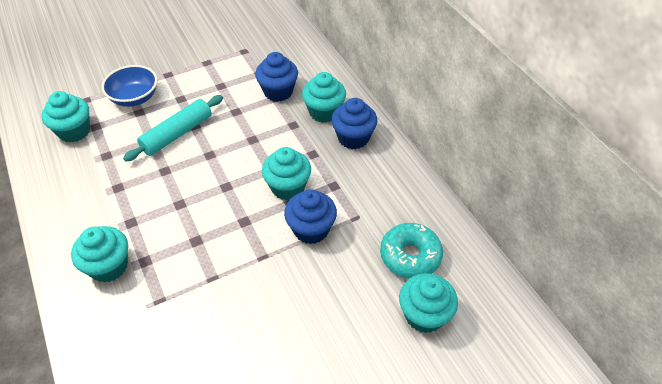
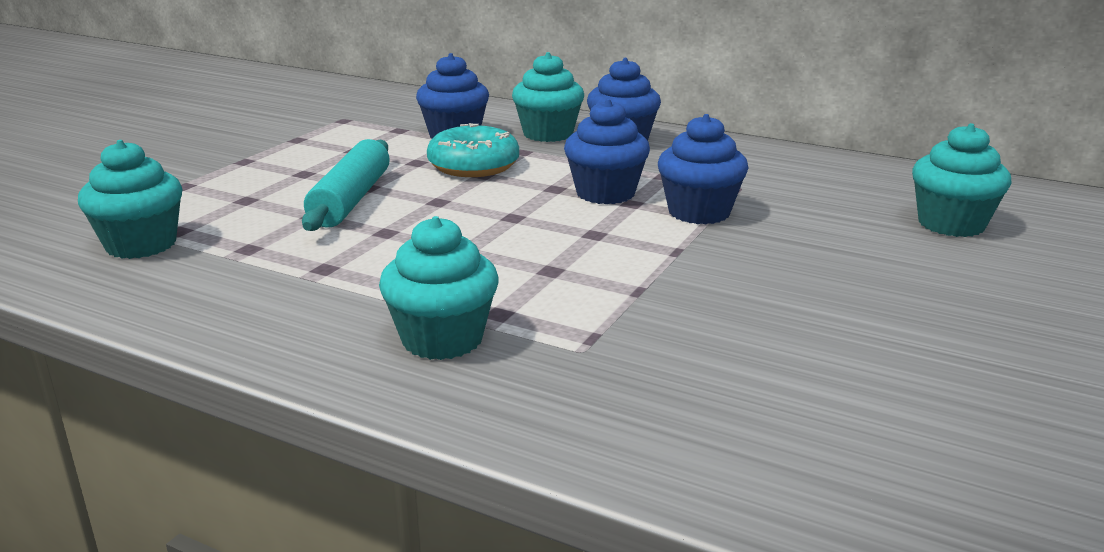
camera: 35 degrees left, 25 degrees down
(135, 98) = (216, 191): blue bowl -> none
(288, 187) = (605, 193): turquoise cupcake -> blue cupcake
(410, 256) = (852, 193): turquoise donut -> turquoise donut (473, 166)

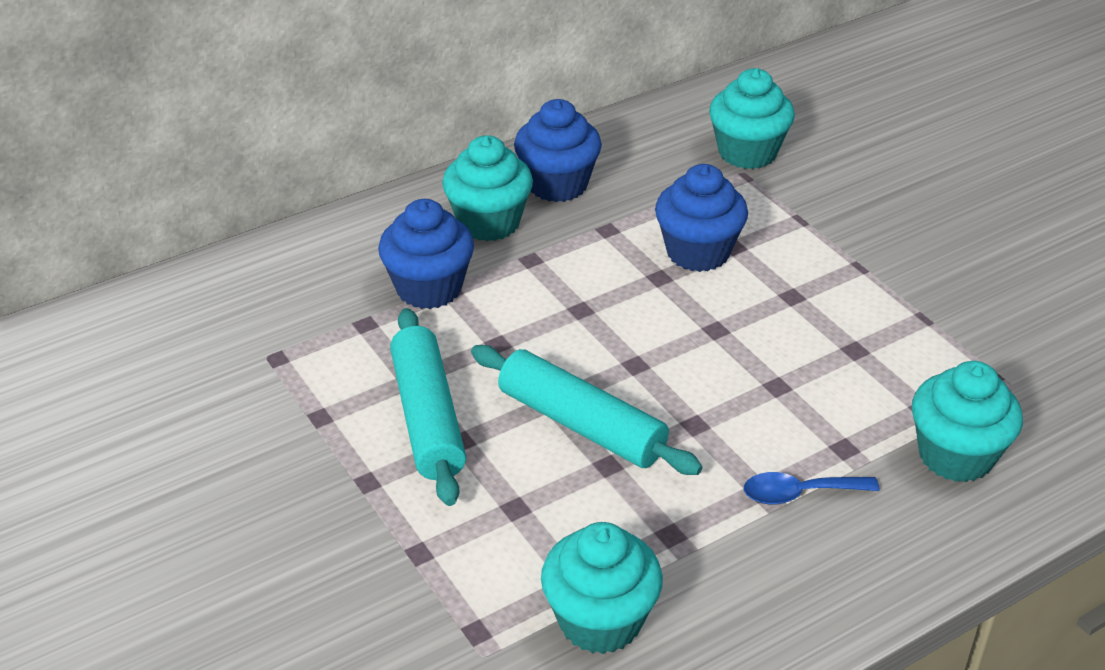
camera: 60 degrees left, 15 degrees up
(319, 161) = (428, 418): none -> turquoise rolling pin
(331, 283) = (799, 493): none -> blue spoon
(473, 166) = (548, 307): turquoise donut -> none
(699, 212) = (784, 219): blue cupcake -> none
(951, 224) = (897, 113): turquoise cupcake -> turquoise cupcake (747, 152)

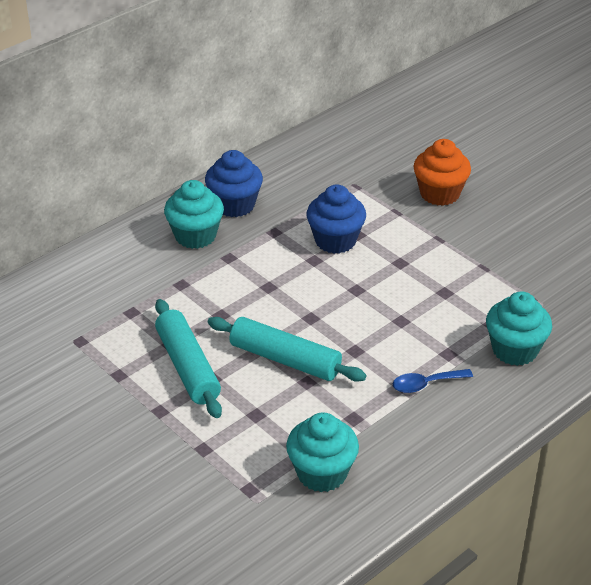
camera: 10 degrees left, 0 degrees up
(429, 288) = (167, 284): blue cupcake -> none
(747, 152) = (354, 170): turquoise cupcake -> none
(872, 200) = (439, 193): none -> orange cupcake

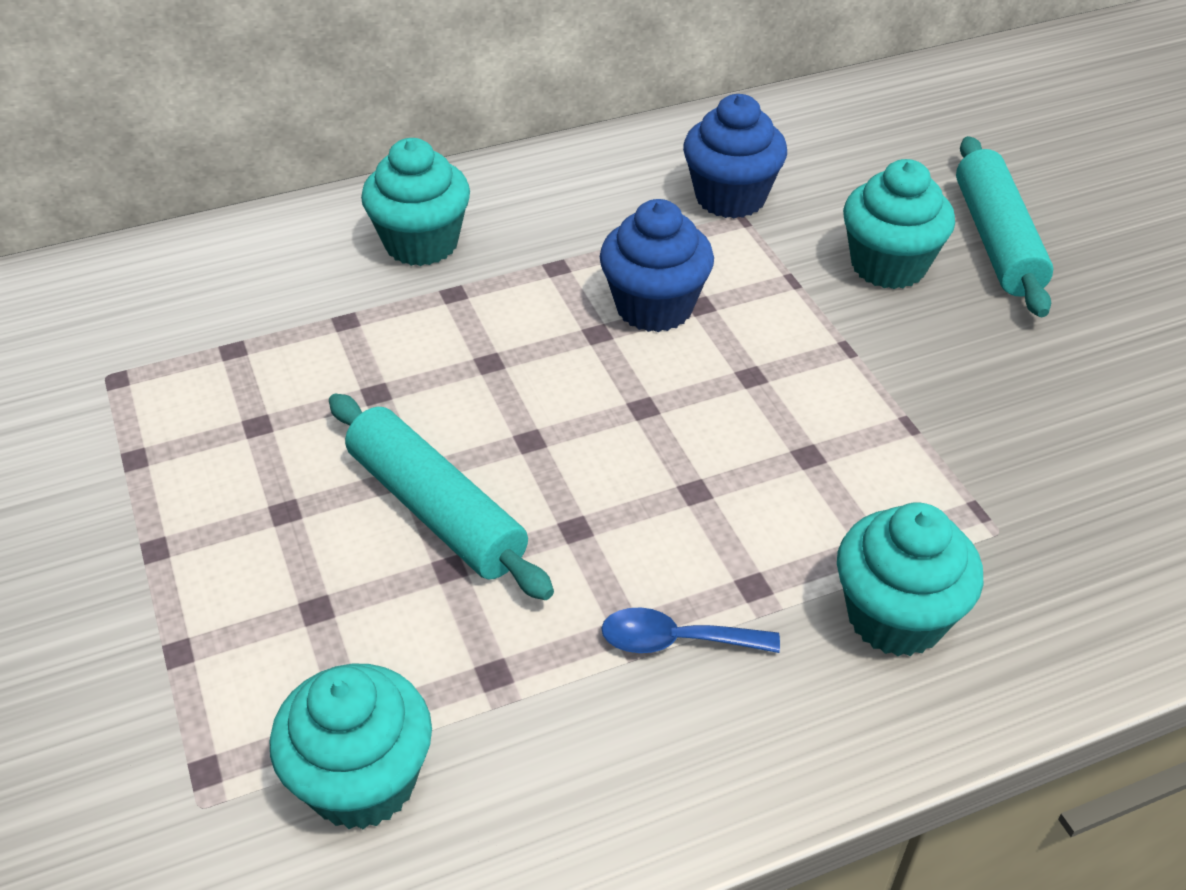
camera: 20 degrees right, 5 degrees up
(188, 367) = (258, 476): turquoise rolling pin -> turquoise rolling pin (997, 240)
(234, 205) = (517, 206): blue cupcake -> blue cupcake (730, 197)
(439, 193) = (888, 265): orange cupcake -> turquoise cupcake

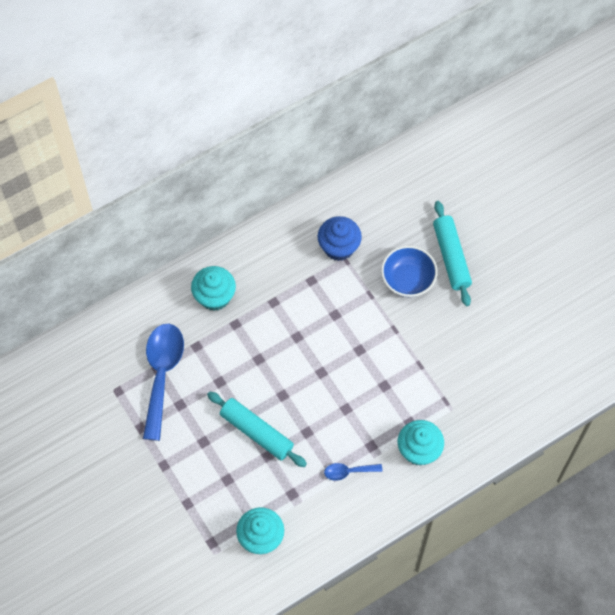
camera: 10 degrees left, 20 degrees up
(239, 361) = (162, 374): none -> blue spoon
(654, 307) = (317, 319): blue cupcake -> none
(888, 265) = (408, 279): turquoise cupcake -> blue bowl

